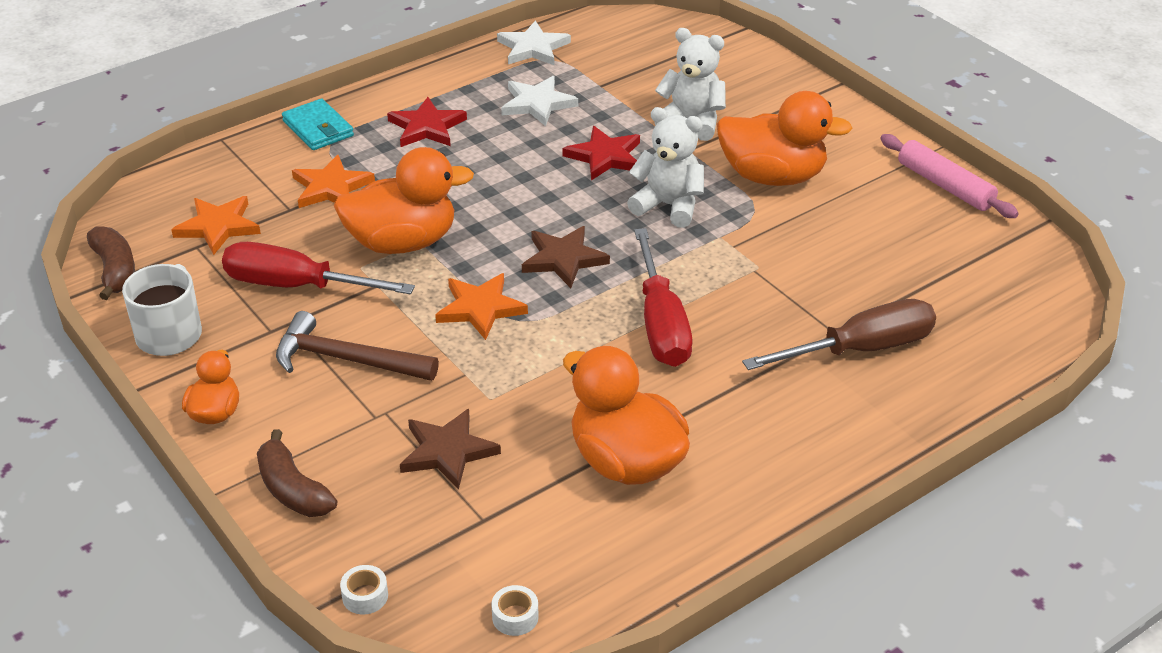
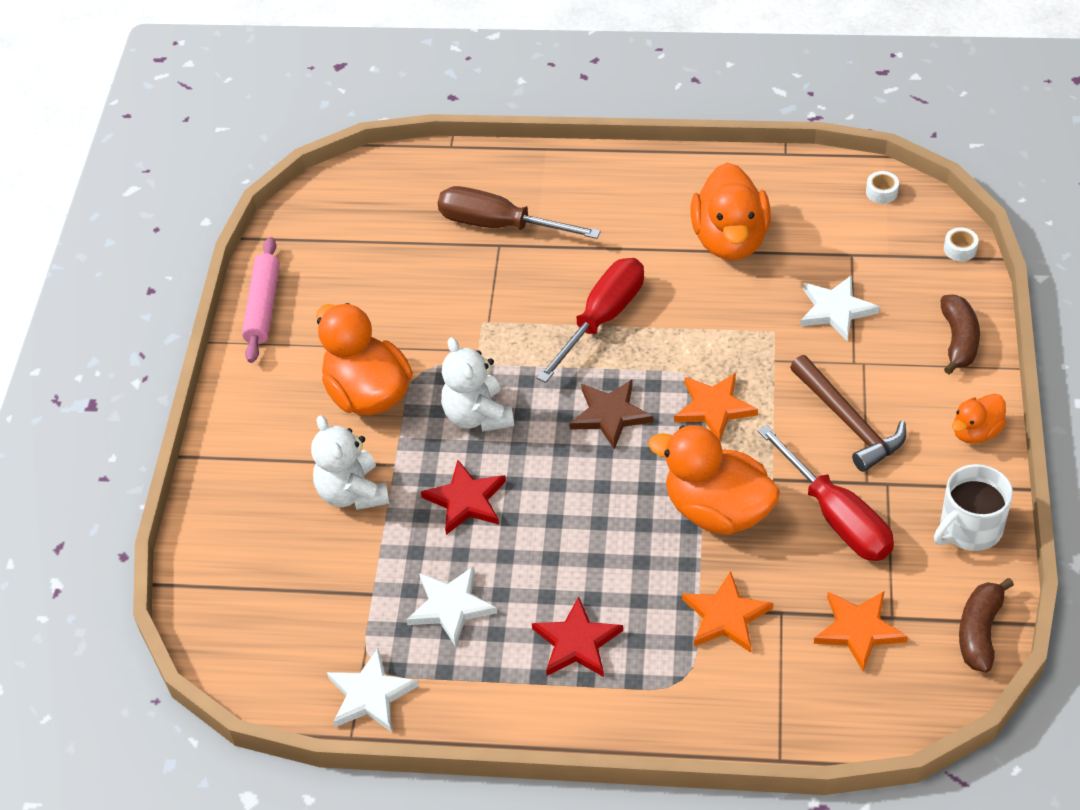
camera: 135 degrees left, 10 degrees up
(318, 128) = (676, 710): turquoise wallet -> none
(447, 451) = (836, 310): brown star -> white star

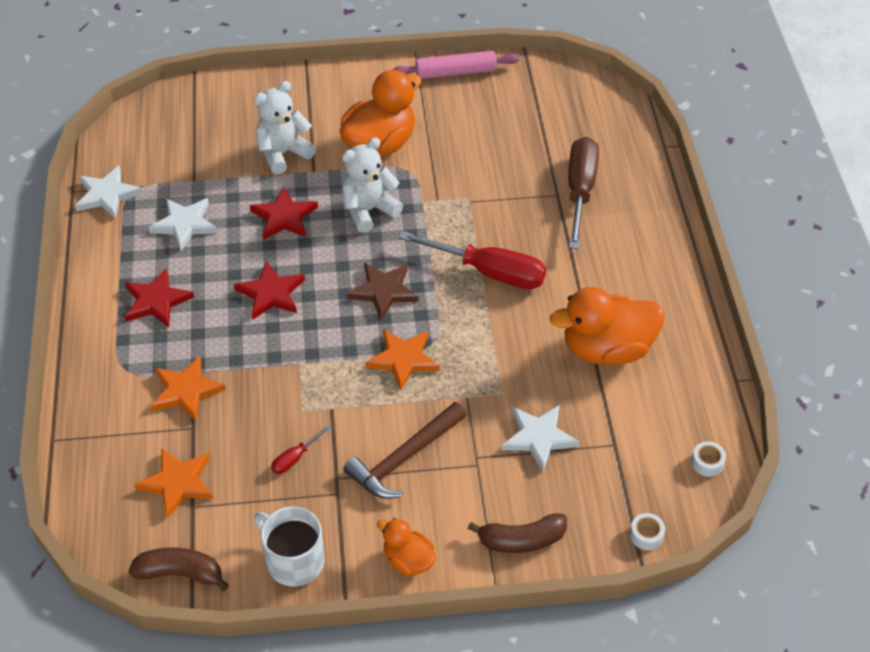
camera: 75 degrees right, 0 degrees up
(589, 522) = (271, 293): none -> red star
(717, 510) = (292, 373): orange duck -> none
(837, 517) = (295, 458): red screwdriver -> red screwdriver, size x0.44

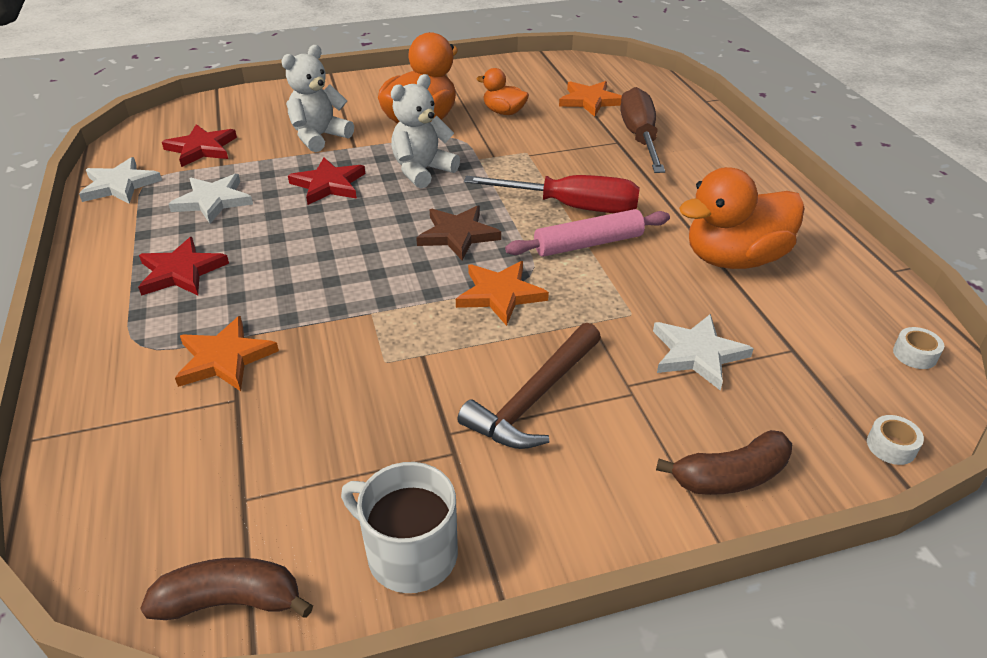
camera: 10 degrees left, 10 degrees down
(177, 483) = (219, 471): orange star -> orange star (590, 101)
(271, 293) = (324, 250): red star -> red star (201, 148)
(295, 458) = (385, 417): red screwdriver -> none
(408, 560) = (581, 527): orange duck -> orange duck (504, 112)
(455, 72) = (482, 70): pink rolling pin -> pink rolling pin (588, 244)

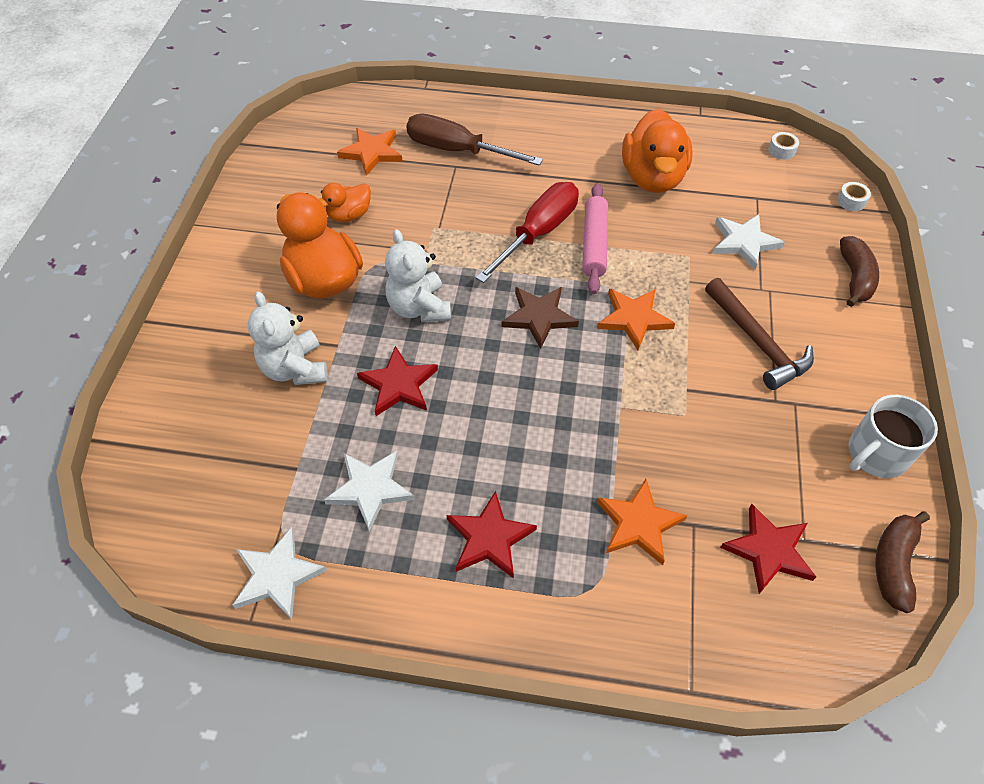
camera: 65 degrees left, 15 degrees up
(201, 148) = (244, 480): red star -> red star (768, 550)

